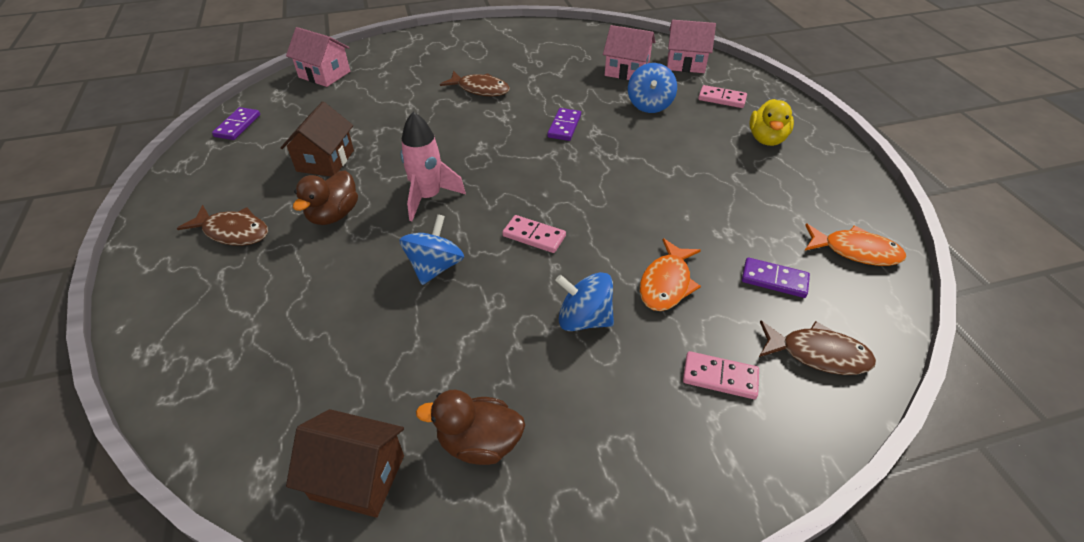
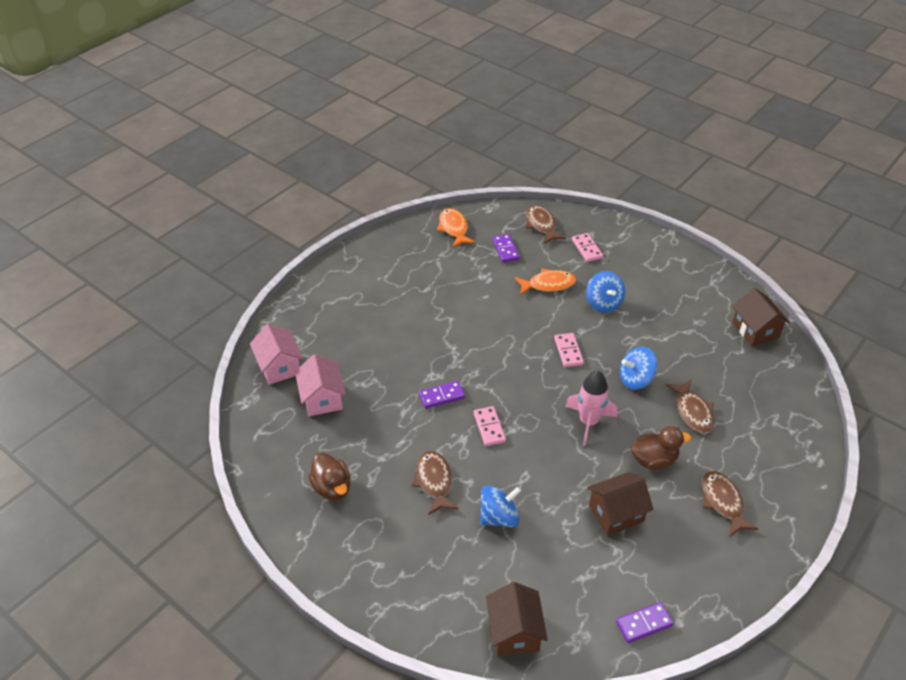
camera: 125 degrees left, 0 degrees up
(324, 74) = (514, 631): pink house -> brown house
(339, 285) = (692, 412): none -> brown fish
(479, 443) = (700, 304): brown duck -> brown duck (332, 487)
(649, 105) = (369, 362): blue spinning top -> blue spinning top (499, 517)
(722, 99) = (326, 326): pink domino -> pink domino (489, 427)
(766, 139) = (366, 288): yellow duck -> none

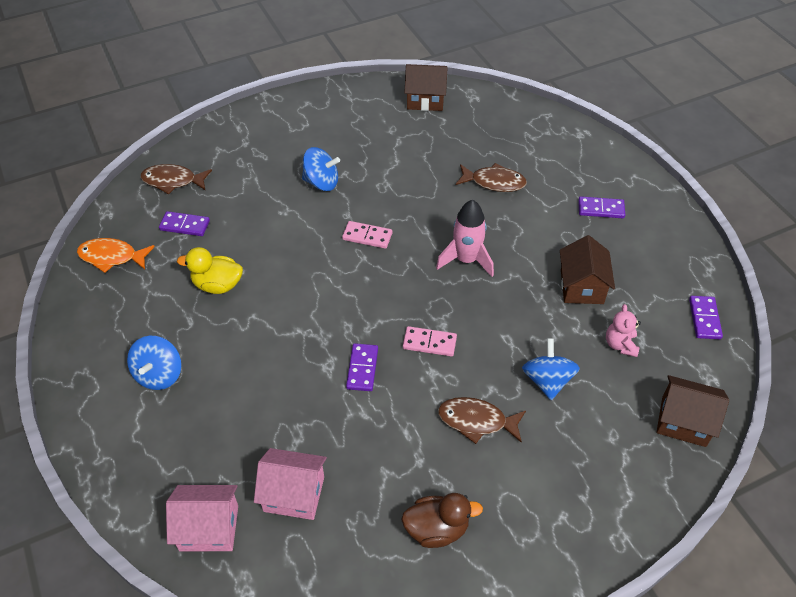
camera: 65 degrees left, 5 degrees up
(465, 289) = (217, 285): none -> yellow duck
(548, 284) = (264, 213): orange fish -> none
(569, 560) = (620, 344): none -> pink teddy bear
(586, 249) = (237, 162): pink domino -> none
(635, 379) = (434, 203): blue spinning top -> blue spinning top (159, 374)
(654, 460) = (534, 233): brown duck -> none
(722, 502) = (601, 209): brown fish -> purple domino

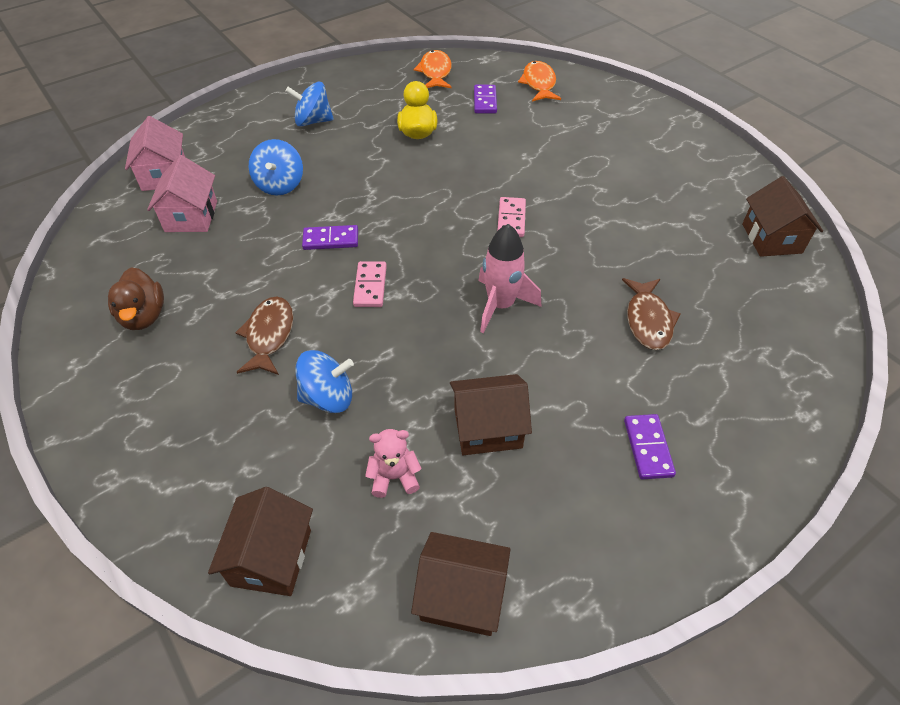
camera: 80 degrees right, 0 degrees up
(173, 181) = (539, 84): brown fish -> orange fish
(321, 182) = (579, 174): blue spinning top -> blue spinning top (280, 185)
(704, 319) = (461, 595): purple domino -> brown house

